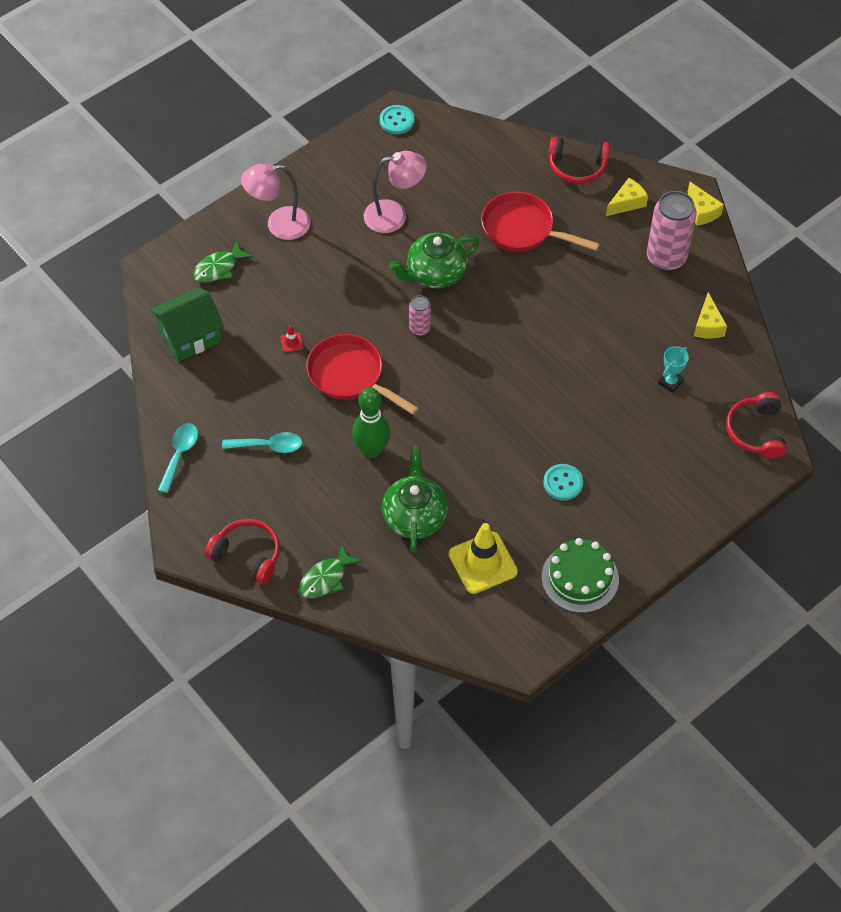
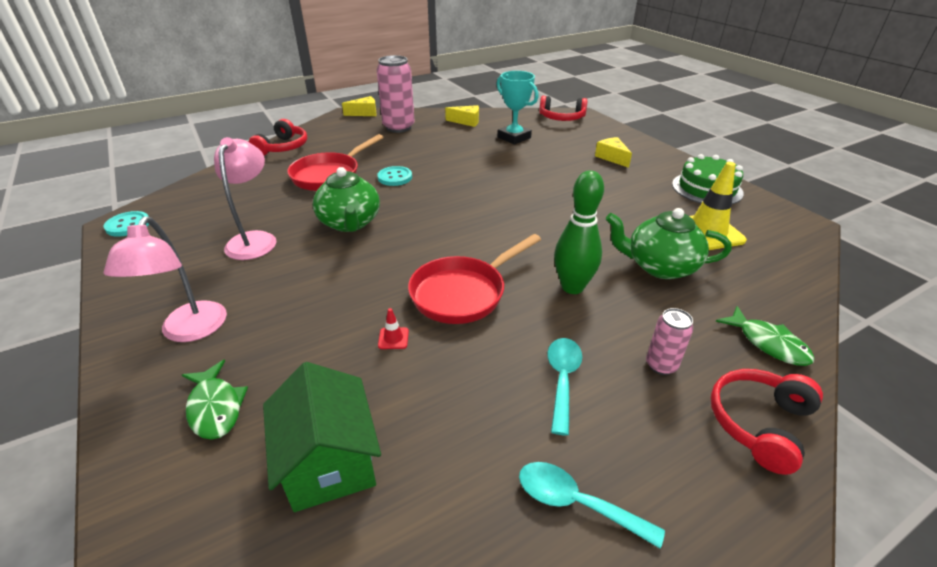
camera: 80 degrees left, 20 degrees down
(420, 328) = (415, 239): pink can -> pink can (661, 365)
(563, 483) = (610, 186): turquoise button -> turquoise button (395, 177)
(627, 203) = (336, 134): yellow cheese -> yellow cheese (612, 157)
(670, 382) = (514, 137): turquoise trophy -> turquoise trophy, size x1.69

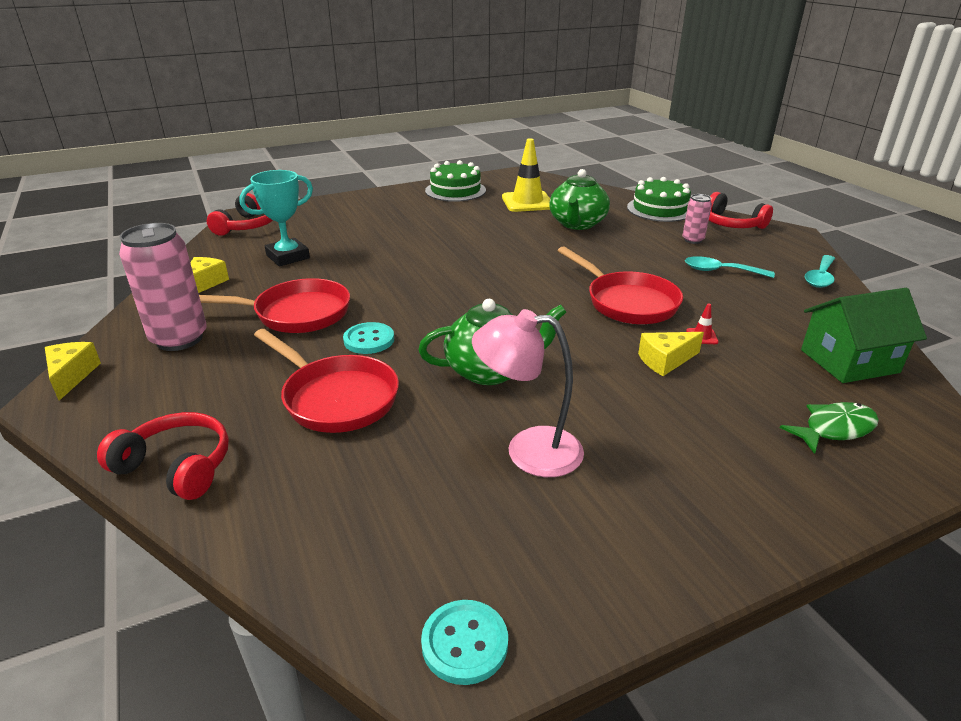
camera: 85 degrees left, 5 degrees down
(189, 331) = (738, 473): pink lamp -> none
(429, 151) = (295, 314): none -> red pan
(572, 287) = (610, 257): green bowling pin -> none
(612, 157) = (375, 215): yellow cheese -> yellow cheese (665, 360)
(768, 343) = (660, 209): green fish -> green cake

